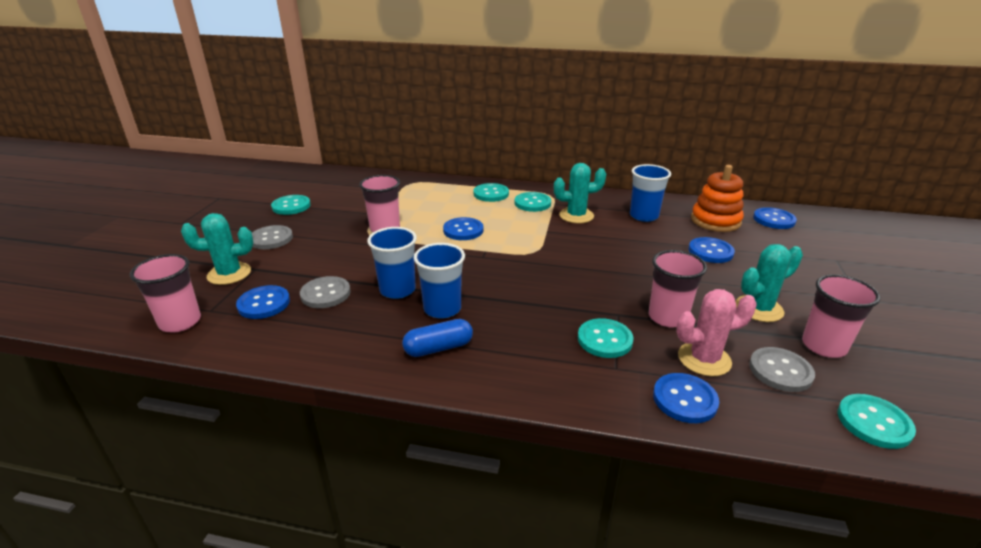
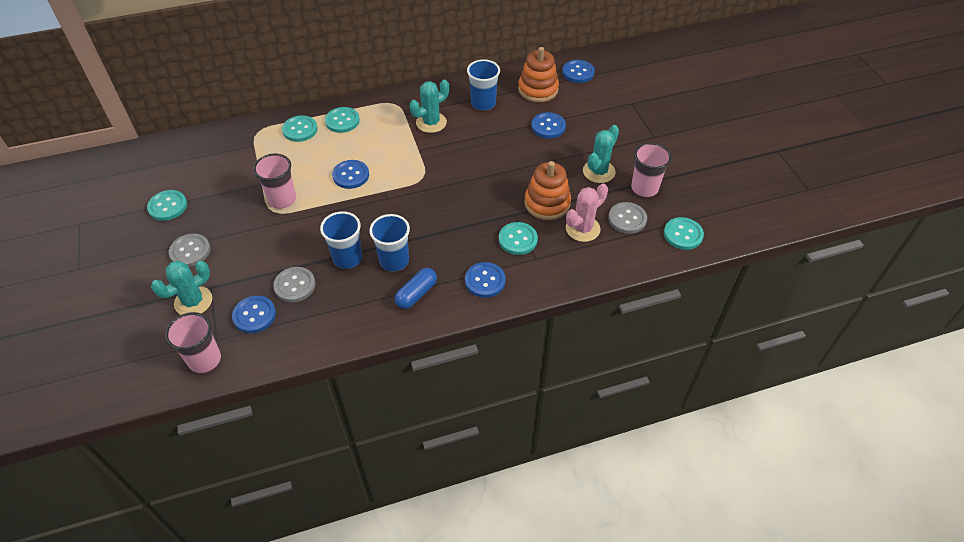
camera: 30 degrees left, 20 degrees up
(532, 203) = (386, 120): turquoise button -> turquoise button (300, 130)
(667, 317) = (547, 203): pink cup -> orange stacking toy
(684, 399) = (584, 264): blue button -> blue button (485, 281)

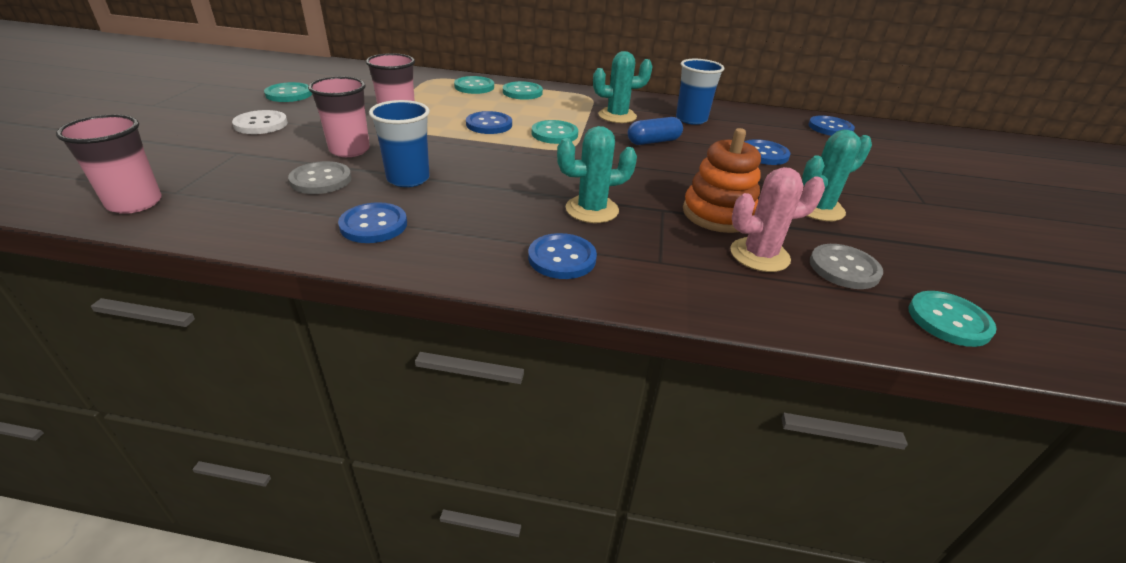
camera: 25 degrees right, 15 degrees down
(190, 251) = (261, 124): grey button -> white button
(193, 301) = (204, 156): turquoise cactus -> turquoise cactus (592, 210)
(254, 315) = (243, 187): blue button -> blue button (373, 225)
(394, 261) = (460, 198): blue cup -> none
(416, 294) = (453, 237): blue capsule -> blue capsule (653, 141)
(518, 239) = (647, 234): turquoise button -> turquoise button (554, 134)
(538, 89) = (768, 126): orange stacking toy -> none
(644, 188) = (889, 245): pink cup -> pink cup (349, 150)

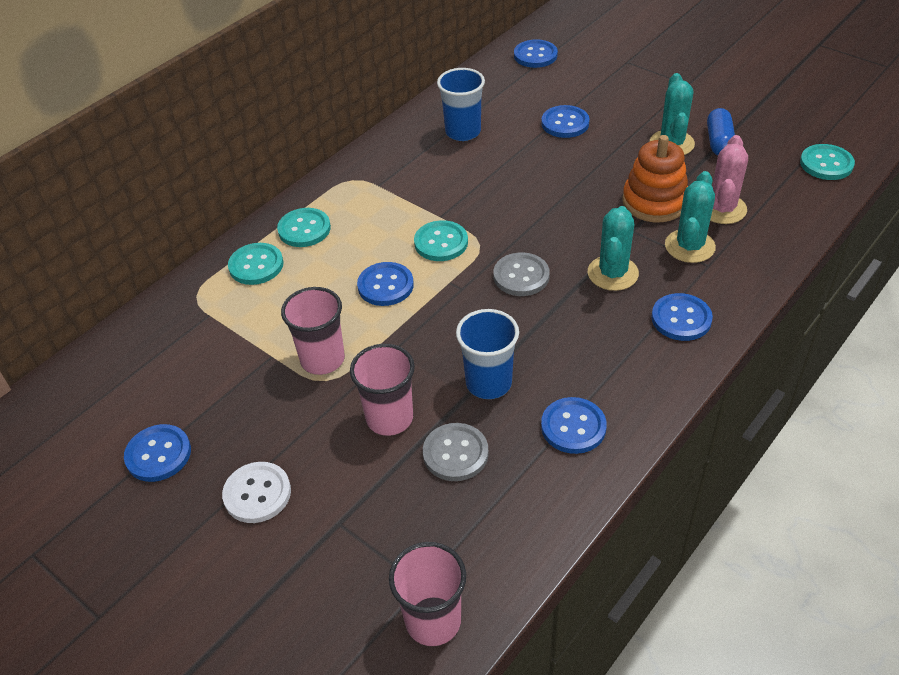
camera: 55 degrees left, 10 degrees up
(289, 94) = (158, 454): turquoise button -> blue button
(617, 116) = (423, 180): turquoise cactus -> turquoise cactus (689, 246)
(653, 141) = (500, 180): blue capsule -> blue capsule (719, 142)
(844, 268) = (755, 176): grey button -> grey button (521, 276)

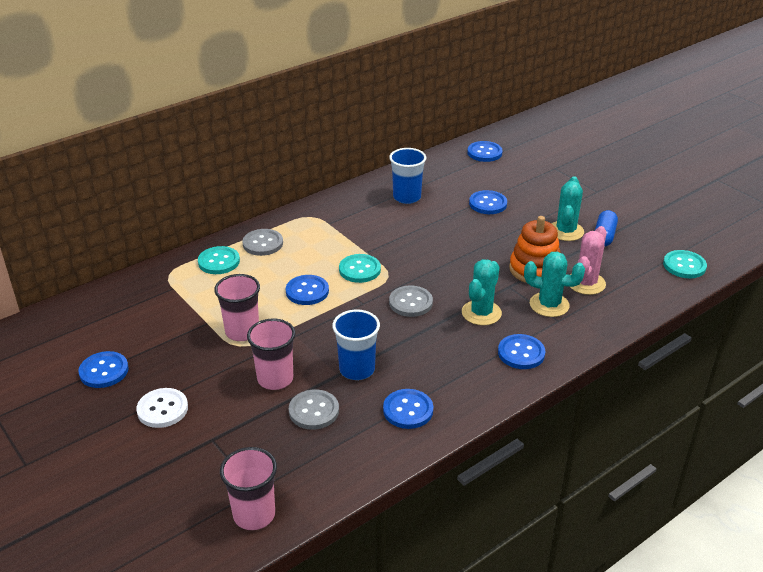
camera: 10 degrees right, 10 degrees down
(304, 229) = (263, 243): turquoise button -> grey button
(689, 246) = (549, 305): turquoise cactus -> turquoise cactus turned 75 degrees clockwise

